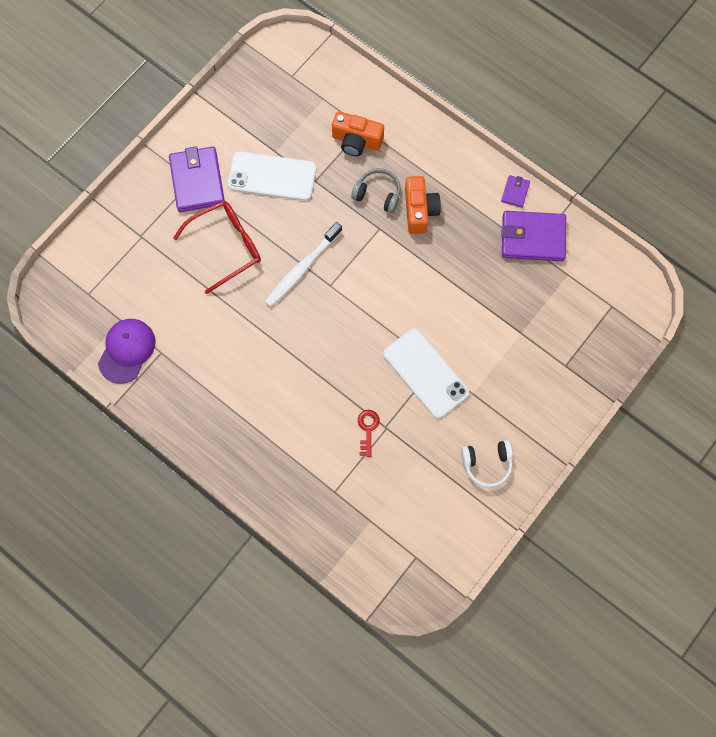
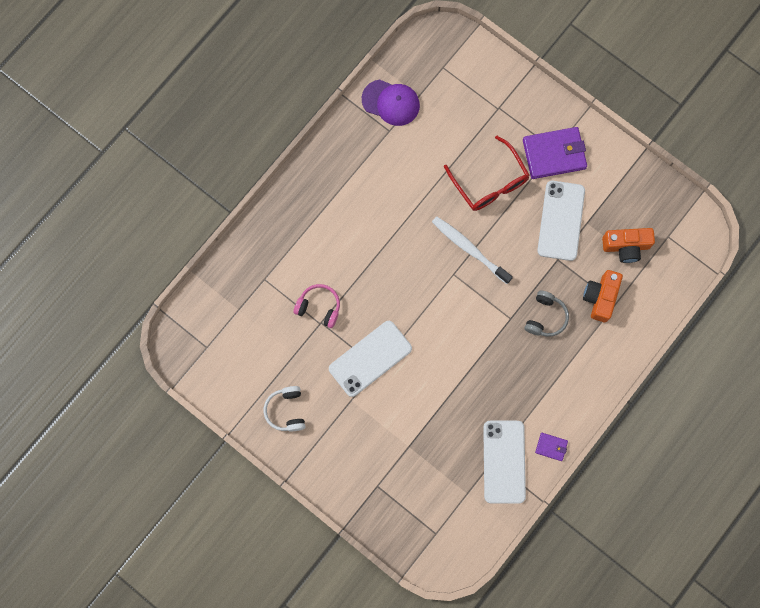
camera: 90 degrees right, 5 degrees up
(367, 429) = (319, 307): red key -> pink headphones
(419, 210) = (529, 356): orange camera -> orange camera (626, 247)
(532, 238) = (504, 461): purple wallet -> white phone

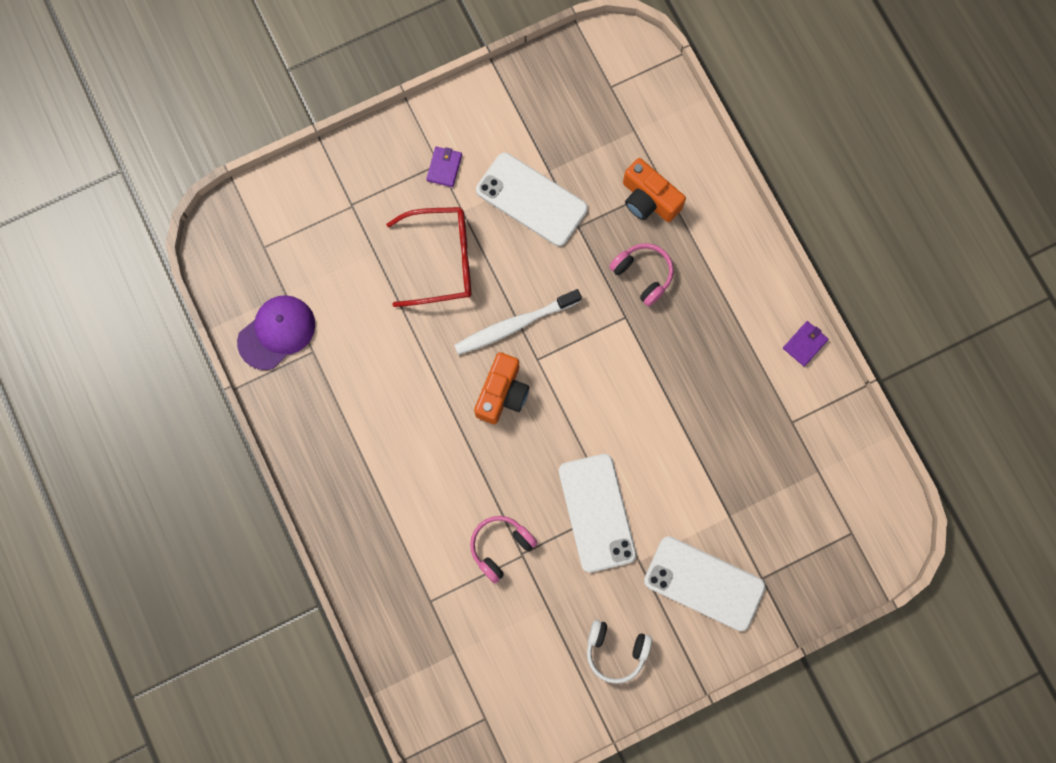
camera: 65 degrees left, 0 degrees up
(504, 461) = (798, 409): white phone -> white phone (704, 583)
(545, 317) = (643, 275): grey headphones -> pink headphones
(554, 154) = (444, 167): purple wallet -> purple wallet, size x0.47
(626, 247) = (600, 140): orange camera -> orange camera (502, 393)

